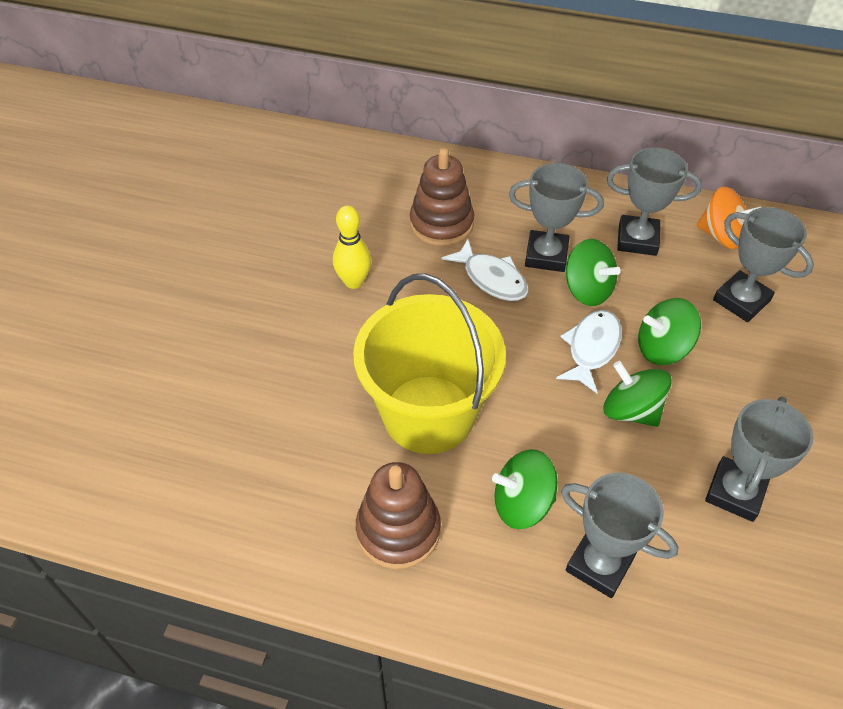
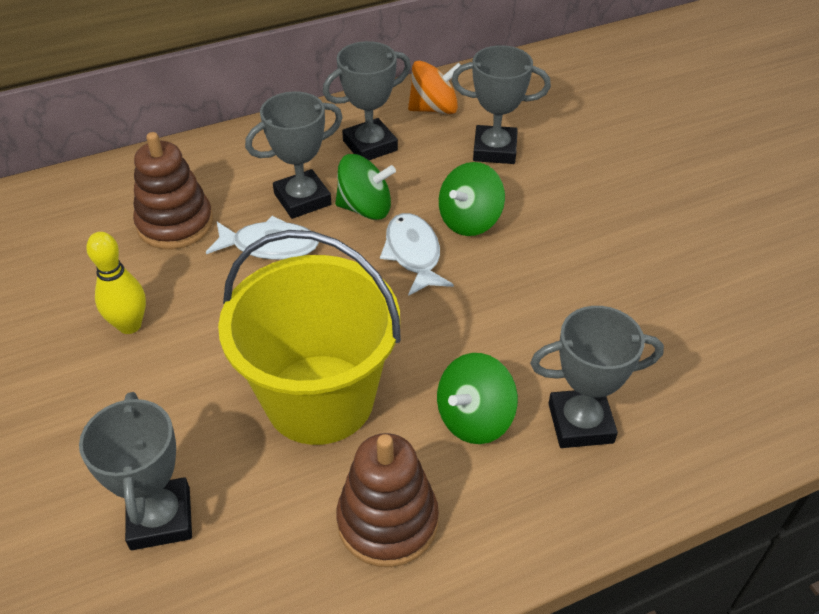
camera: 40 degrees left, 5 degrees down
(631, 410) = (491, 284): green spinning top -> none
(735, 492) = (623, 297): grey trophy -> grey trophy (160, 518)

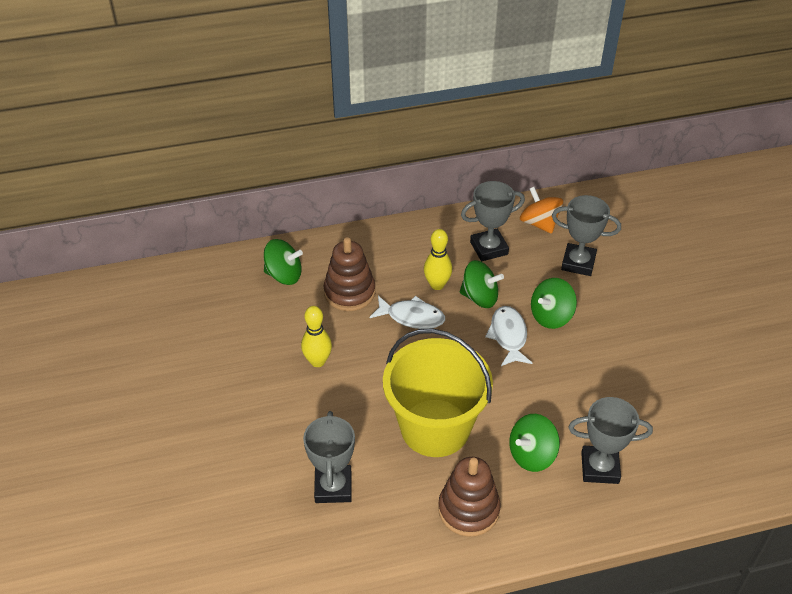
camera: 10 degrees right, 0 degrees up
(76, 212) = (284, 275): none -> green spinning top
(302, 199) = (437, 285): grey trophy -> yellow bowling pin
(434, 109) = (539, 223): orange spinning top -> orange spinning top turned 120 degrees counterclockwise

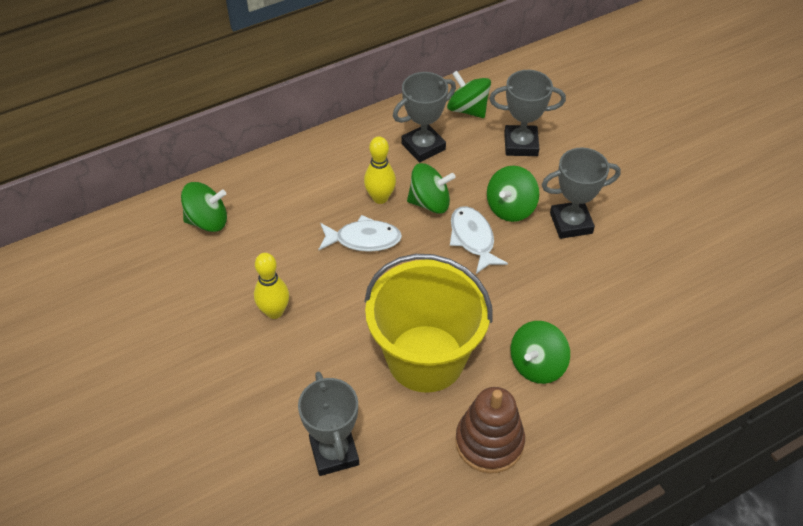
camera: 15 degrees left, 5 degrees up
(349, 292) = (287, 225): brown stacking toy -> none
(539, 223) = (468, 109): orange spinning top -> green spinning top
(600, 468) = (611, 362): grey trophy -> grey trophy (571, 223)

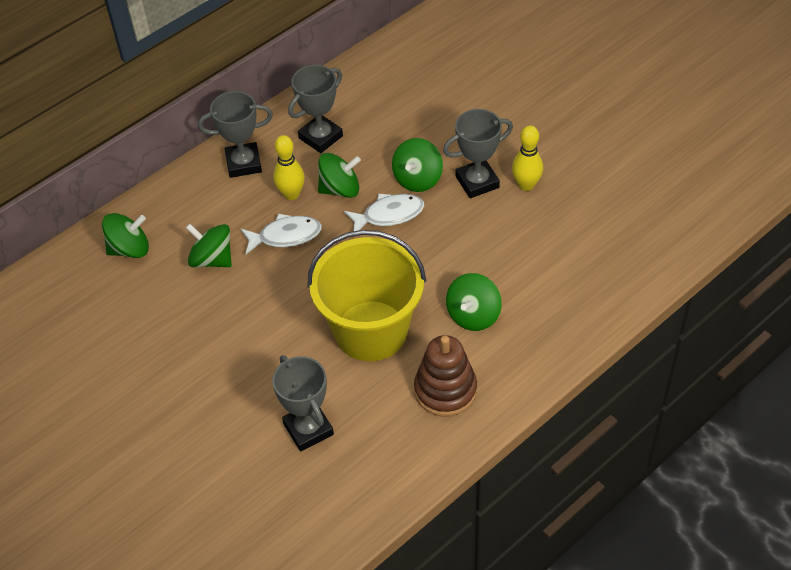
camera: 10 degrees left, 0 degrees up
(274, 312) = (219, 319): yellow bowling pin -> yellow bowling pin (526, 185)
(468, 109) = (355, 92): green spinning top -> green spinning top (212, 259)
(473, 239) = (389, 215): white fish -> white fish turned 105 degrees clockwise
(521, 144) = (414, 117): grey trophy -> grey trophy (244, 163)

